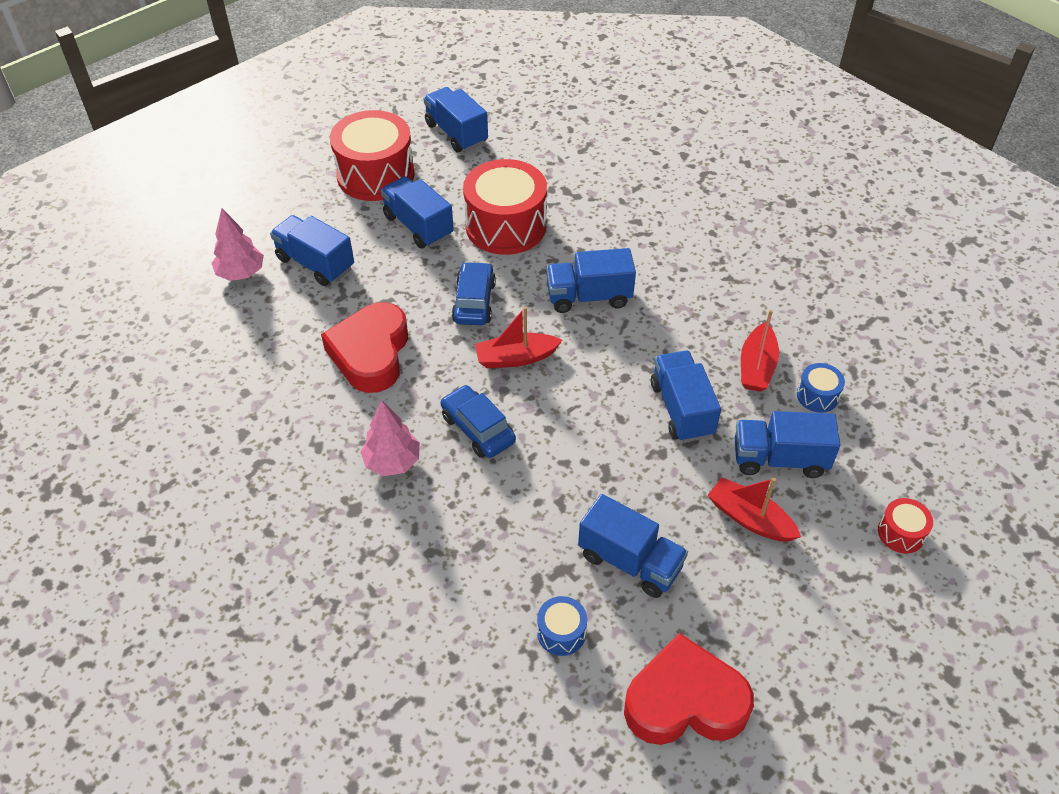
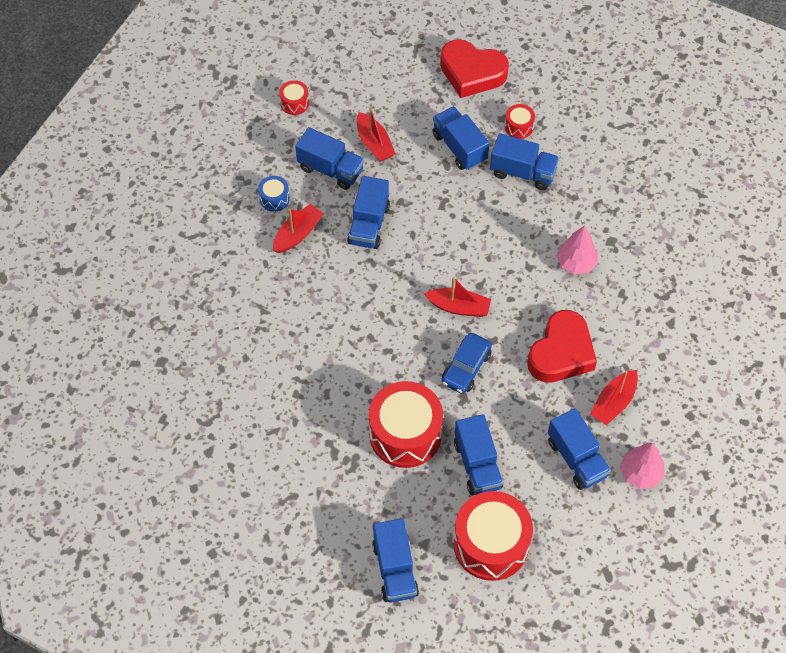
camera: 155 degrees left, 10 degrees up
(291, 326) = (613, 402): none -> red boat
(478, 429) = (510, 264): blue car -> none
(561, 633) = (519, 127): blue drum -> red drum
(589, 297) = (378, 337): blue truck -> blue truck (523, 172)

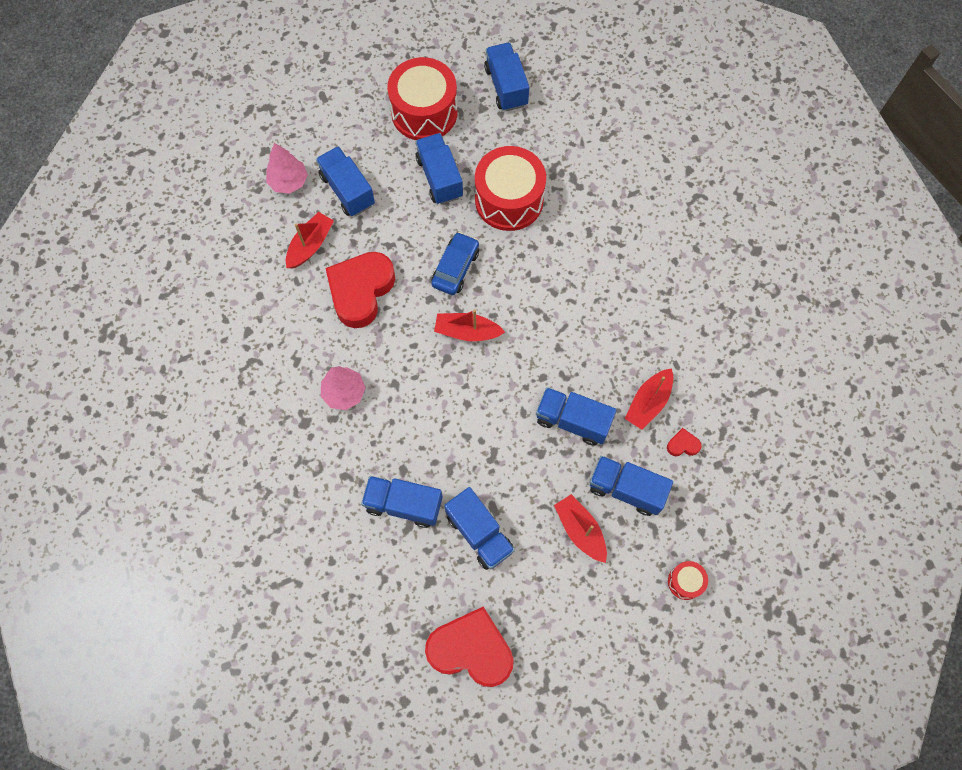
camera: 175 degrees right, 10 degrees up
(274, 198) = (682, 445): blue drum -> red heart
(369, 224) = (572, 421): blue truck -> blue truck turned 75 degrees counterclockwise
(519, 127) = (410, 570): red drum -> none

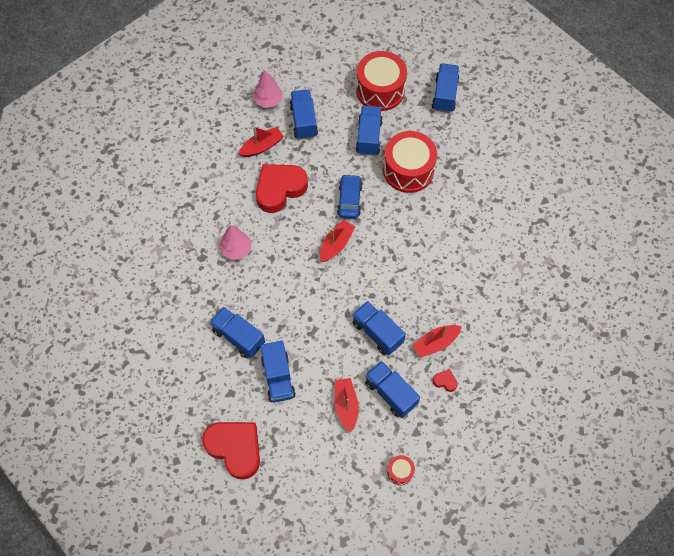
camera: 25 degrees right, 5 degrees down
(455, 268) = (349, 200): blue car -> blue car turned 45 degrees counterclockwise
(467, 331) = (336, 244): red boat -> red boat turned 90 degrees clockwise

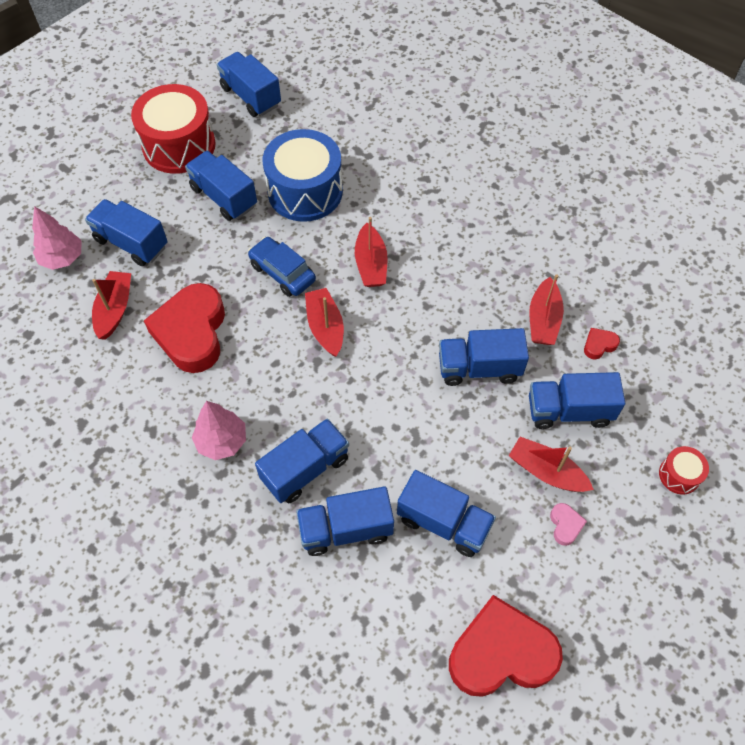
camera: 50 degrees left, 5 degrees down
(253, 296) = (305, 469): none -> blue truck
(324, 434) = (565, 525): none -> pink heart
(393, 236) = (371, 264): none -> red boat
(408, 170) = (305, 191): red drum -> blue drum

